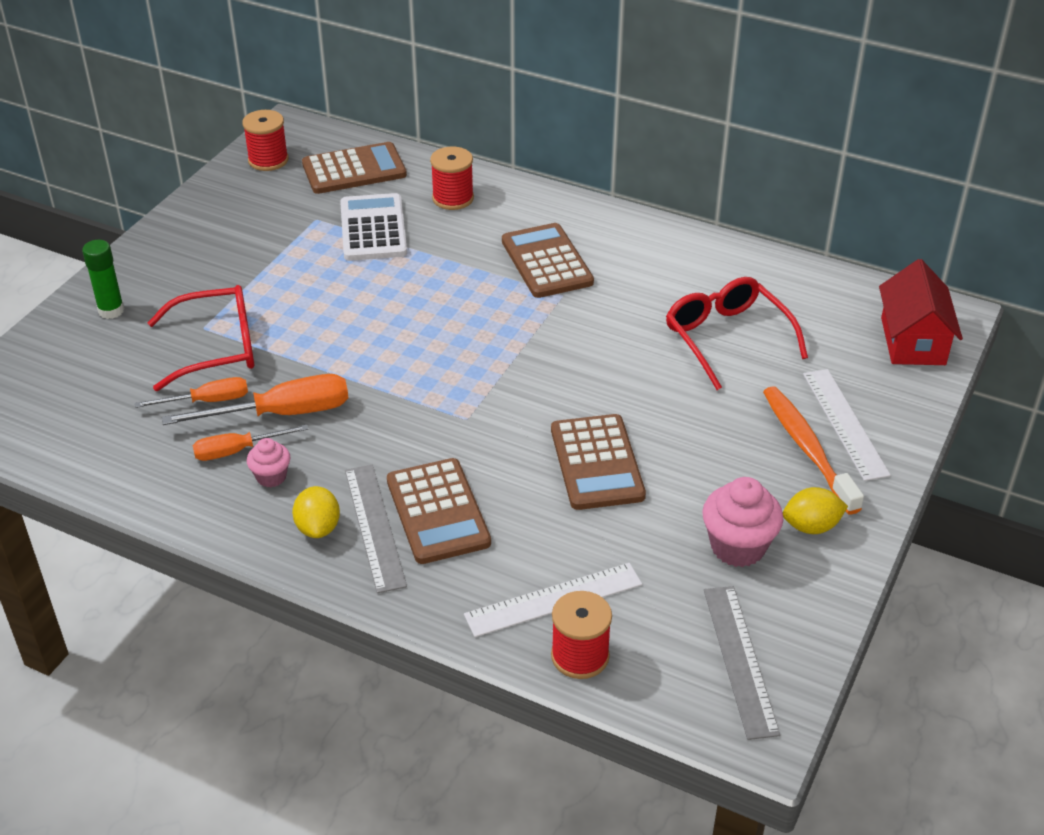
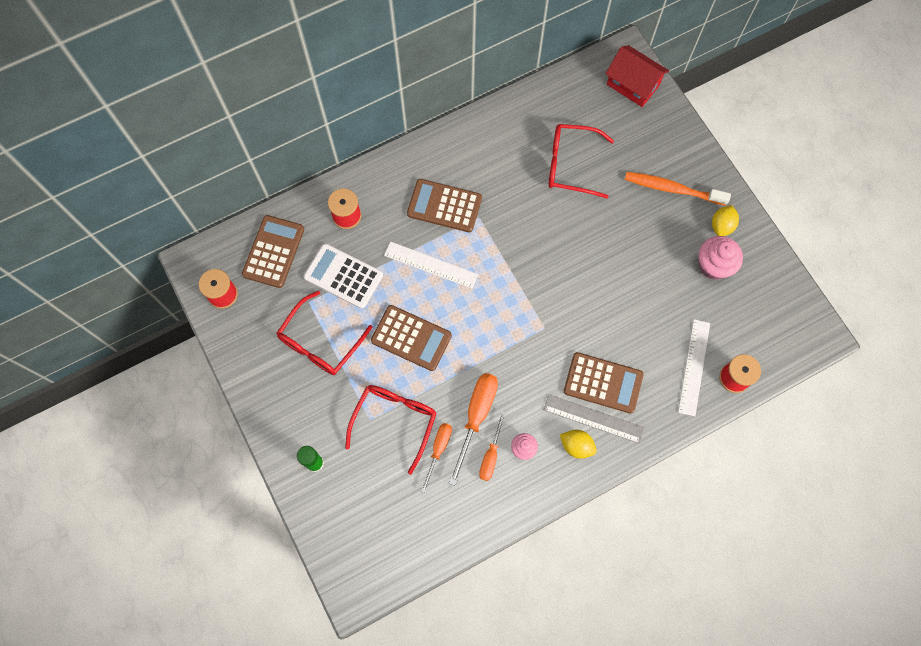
camera: 55 degrees left, 30 degrees up
(272, 248) = (320, 342): none -> red glasses
(596, 463) = (618, 288): brown calculator -> brown calculator (411, 338)
(739, 660) = (777, 313): grey ruler -> none
(845, 423) = (667, 159): white ruler -> white ruler (431, 265)

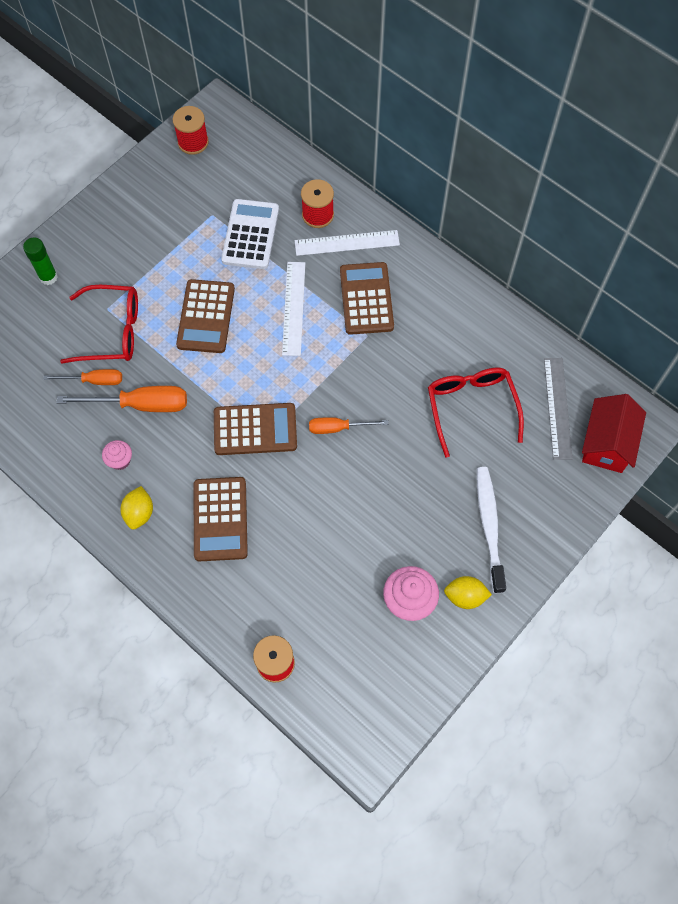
camera: 70 degrees right, 5 degrees down
(273, 252) = (253, 167): brown calculator -> brown calculator (255, 429)
(320, 342) = (173, 239): red glasses -> none
(491, 455) = (103, 431): orange screwdriver -> orange screwdriver (338, 428)
(593, 418) = (176, 521): grey ruler -> grey ruler (558, 408)
(673, 189) = (489, 527): orange toothbrush -> white toothbrush
(694, 367) = (273, 613): white ruler -> white ruler (347, 243)

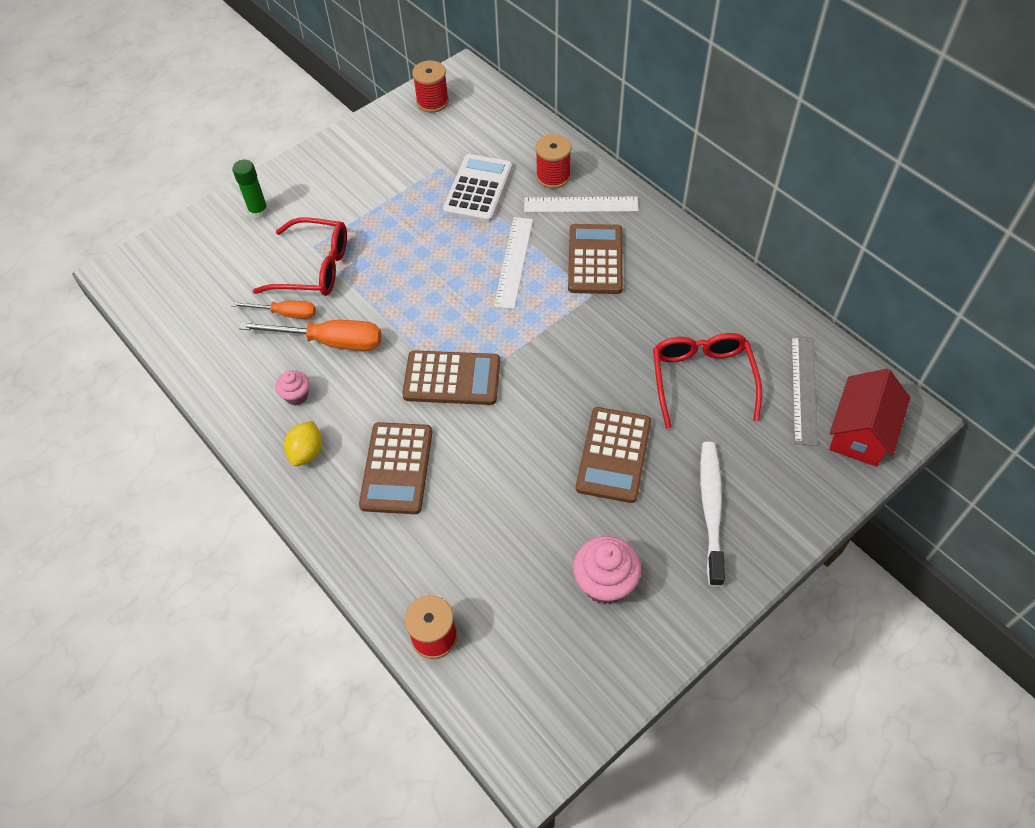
camera: 10 degrees right, 10 degrees down
(206, 317) = (417, 262): brown calculator -> brown calculator (613, 455)
(338, 428) = (545, 386): orange screwdriver -> none
(465, 596) = (674, 586): yellow lemon -> none

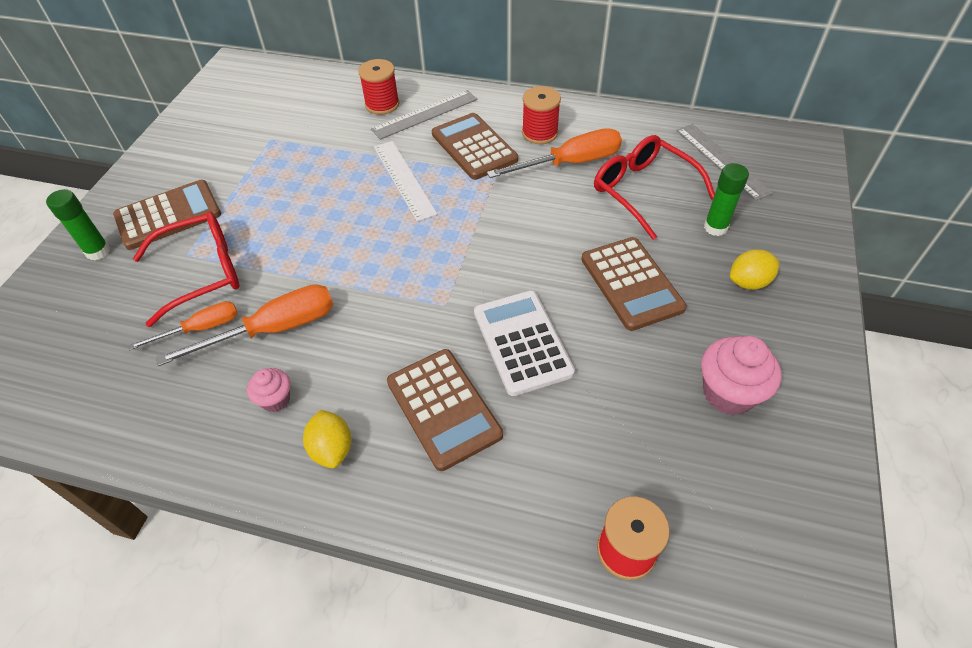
camera: 35 degrees left, 5 degrees down
(432, 102) = (221, 94): red spool -> red spool (539, 133)
(452, 379) = (429, 298): brown calculator -> brown calculator (168, 215)
(478, 189) = (321, 140): white calculator -> white calculator (522, 342)
(581, 205) = (425, 114): white ruler -> grey ruler
(663, 319) = (570, 163): none -> orange screwdriver
(711, 510) = (748, 282): white toothbrush -> yellow lemon
(732, 448) = (715, 227): none -> green glue stick
(860, 432) = (790, 169): red house -> none

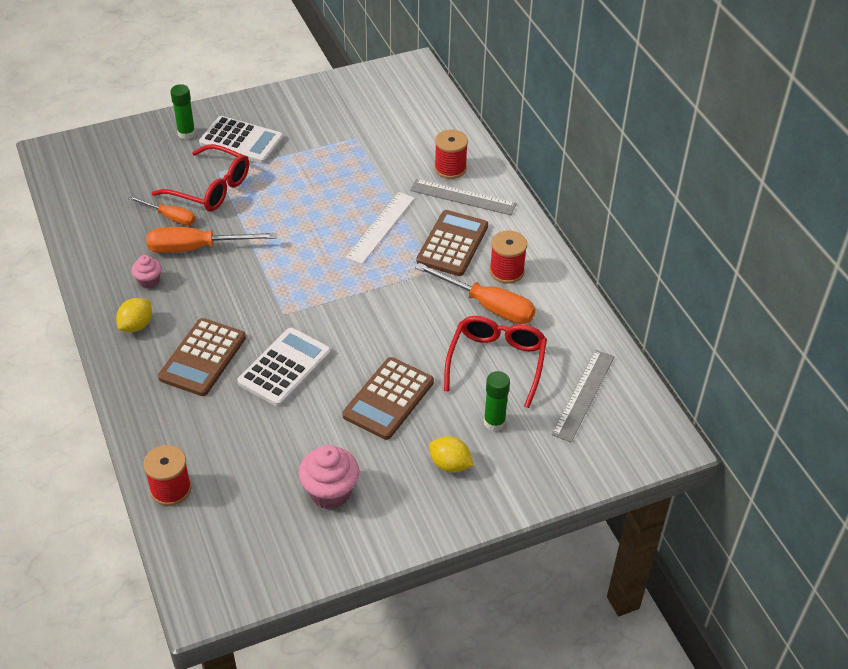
camera: 50 degrees right, 5 degrees down
(168, 215) = (241, 141): brown calculator -> white calculator
(274, 329) = (196, 248): orange screwdriver -> orange screwdriver turned 150 degrees clockwise

